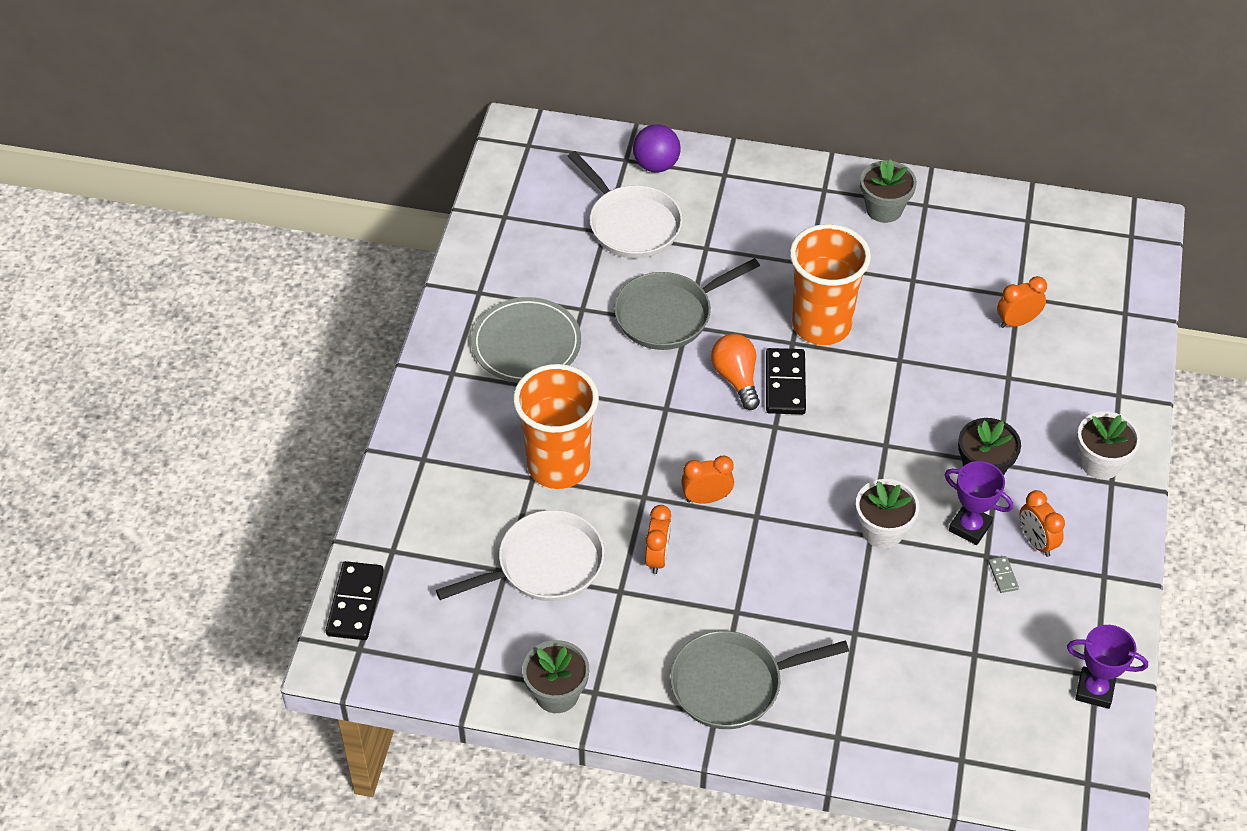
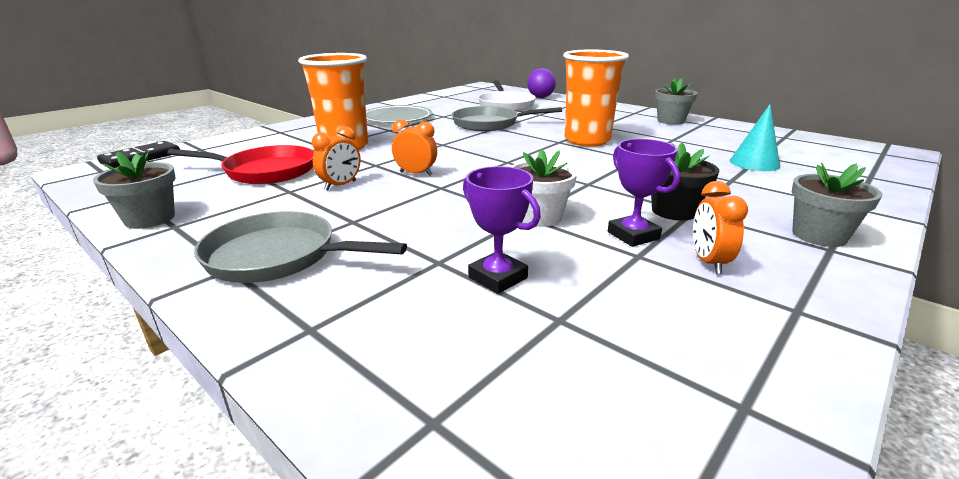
camera: 30 degrees right, 25 degrees down
(544, 565) = (265, 171): white pan -> red pan
(736, 378) = (503, 144): orange light bulb -> none
(785, 384) = (535, 151): black domino -> none
(1003, 575) = (648, 273): grey domino -> none
(1017, 321) = (754, 163): orange clock -> turquoise cone
(1094, 690) = (734, 425): purple trophy -> purple trophy (498, 277)
(1100, 463) = (819, 235): white flower pot -> grey flower pot

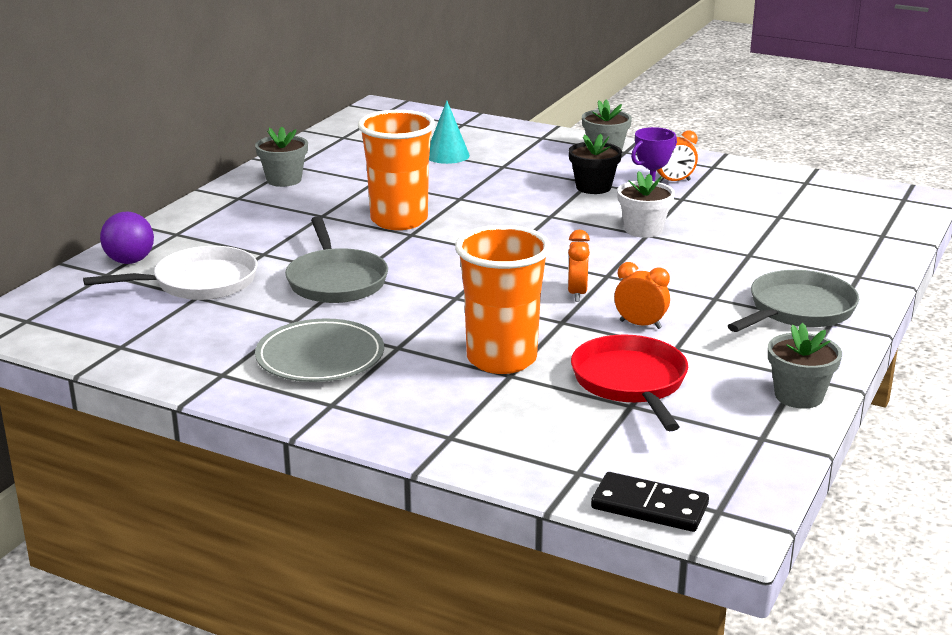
camera: 105 degrees left, 0 degrees up
(279, 256) = (797, 310): grey pan -> grey pan turned 135 degrees counterclockwise
(498, 277) = (751, 235): purple trophy -> none

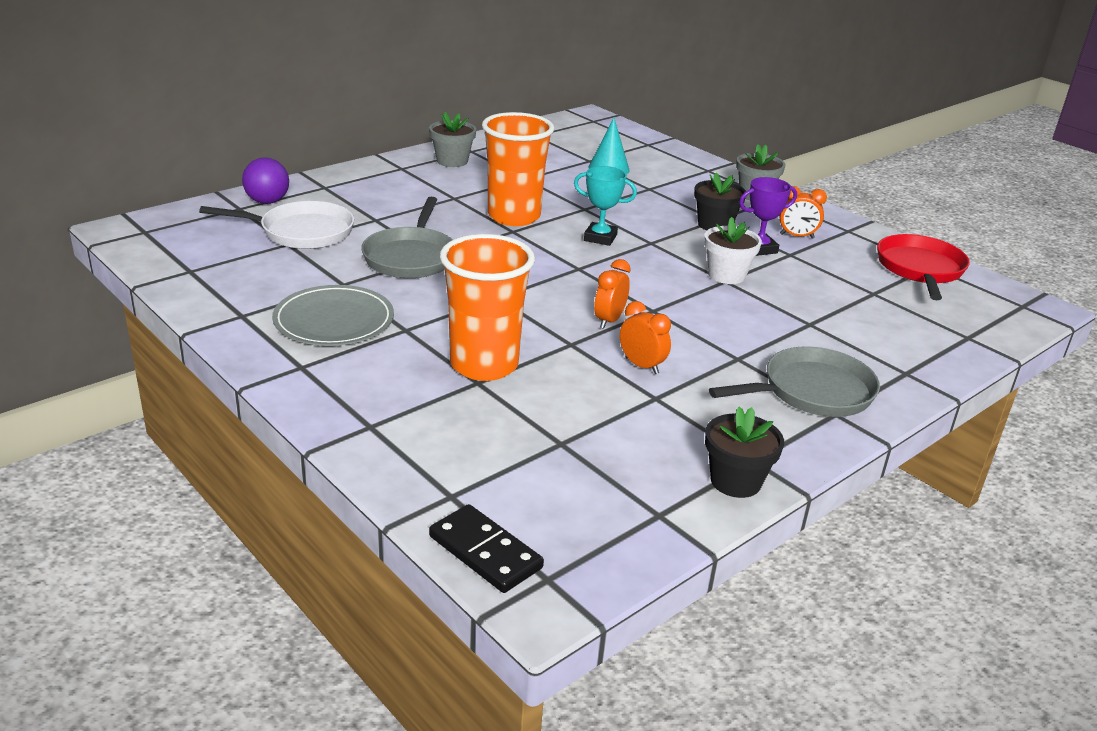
camera: 20 degrees right, 5 degrees up
(500, 222) = (600, 238): none -> turquoise trophy
(631, 383) = (581, 421): red pan -> red pan (920, 269)
(798, 396) = (735, 481): grey flower pot -> black flower pot

